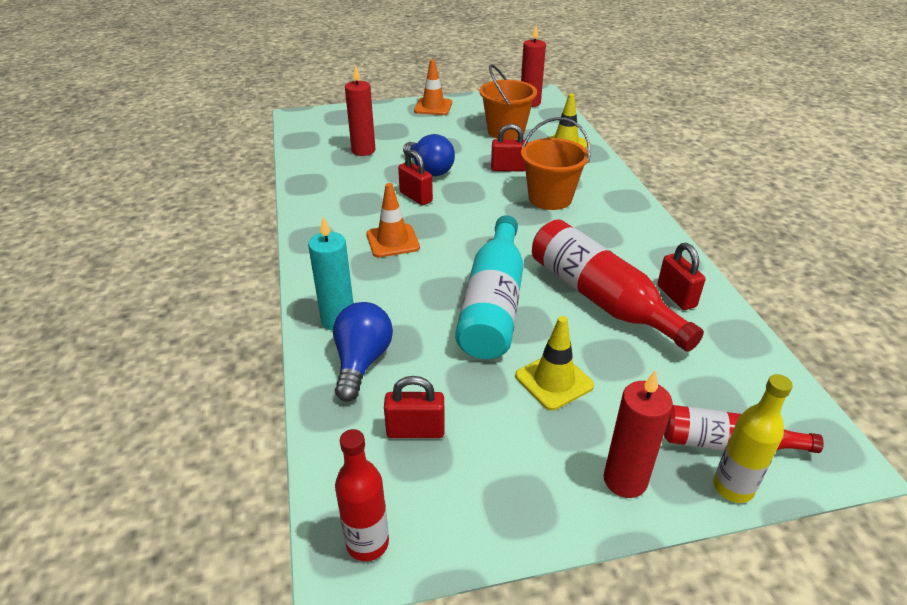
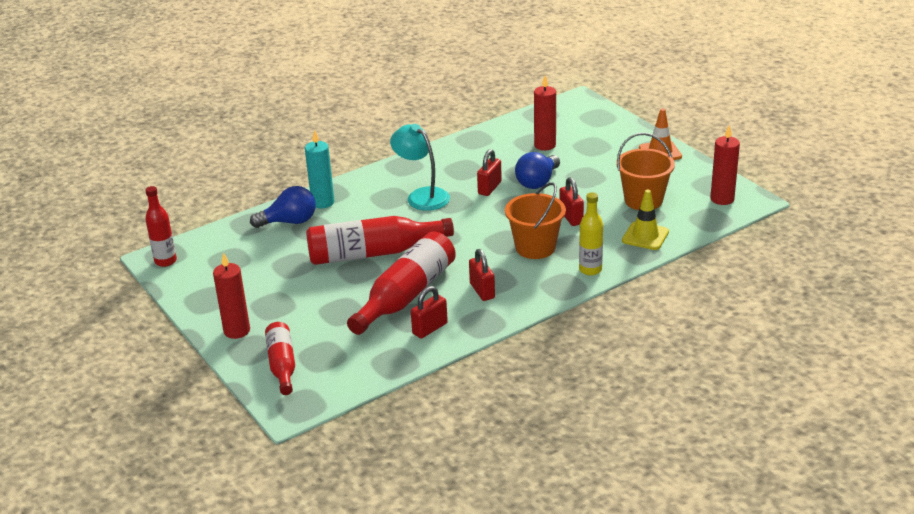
camera: 70 degrees right, 5 degrees down
(392, 241) = (422, 196): orange traffic cone -> turquoise lamp
(415, 431) = (243, 255): red padlock -> red padlock (482, 291)
(493, 304) = (373, 253): turquoise bottle -> red bottle
(554, 381) = (307, 292): yellow traffic cone -> none
(733, 488) = (247, 370): yellow bottle -> yellow bottle (590, 270)

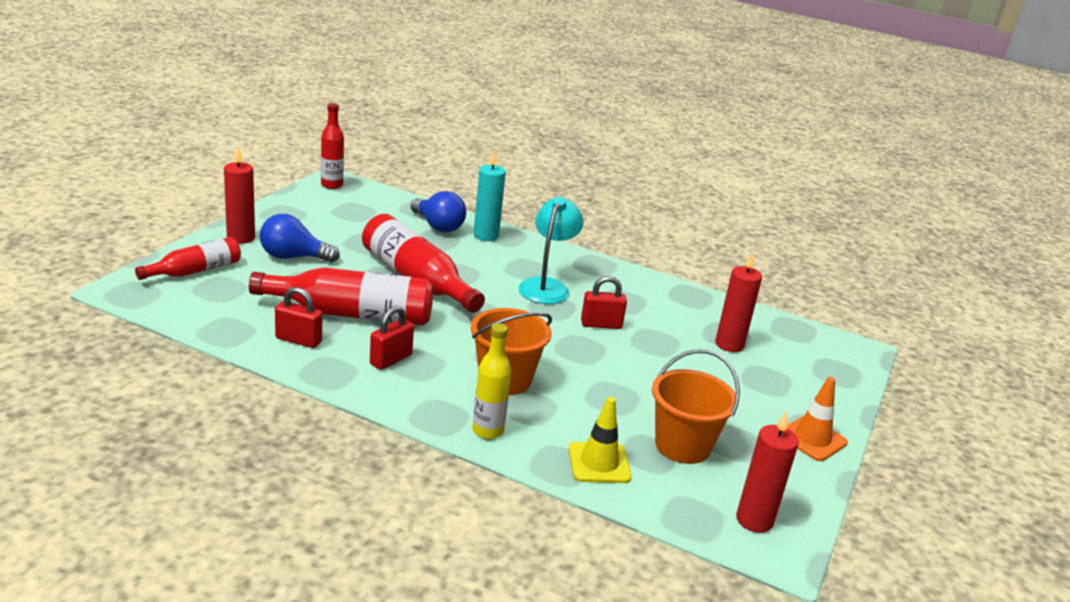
camera: 55 degrees right, 5 degrees down
(537, 182) = (645, 354): blue light bulb -> blue light bulb (293, 257)
(571, 217) = (591, 394): red padlock -> none

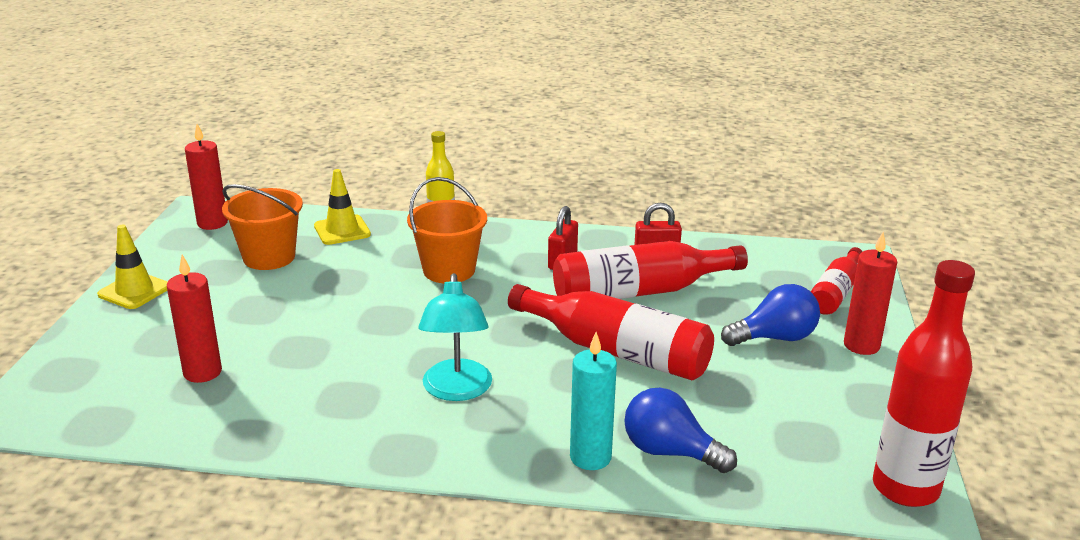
camera: 165 degrees right, 0 degrees up
(332, 185) = (905, 488): red bottle -> red bottle, size x1.69
(601, 324) = (369, 354): red padlock -> none
(812, 439) = (134, 291): orange traffic cone -> yellow traffic cone

